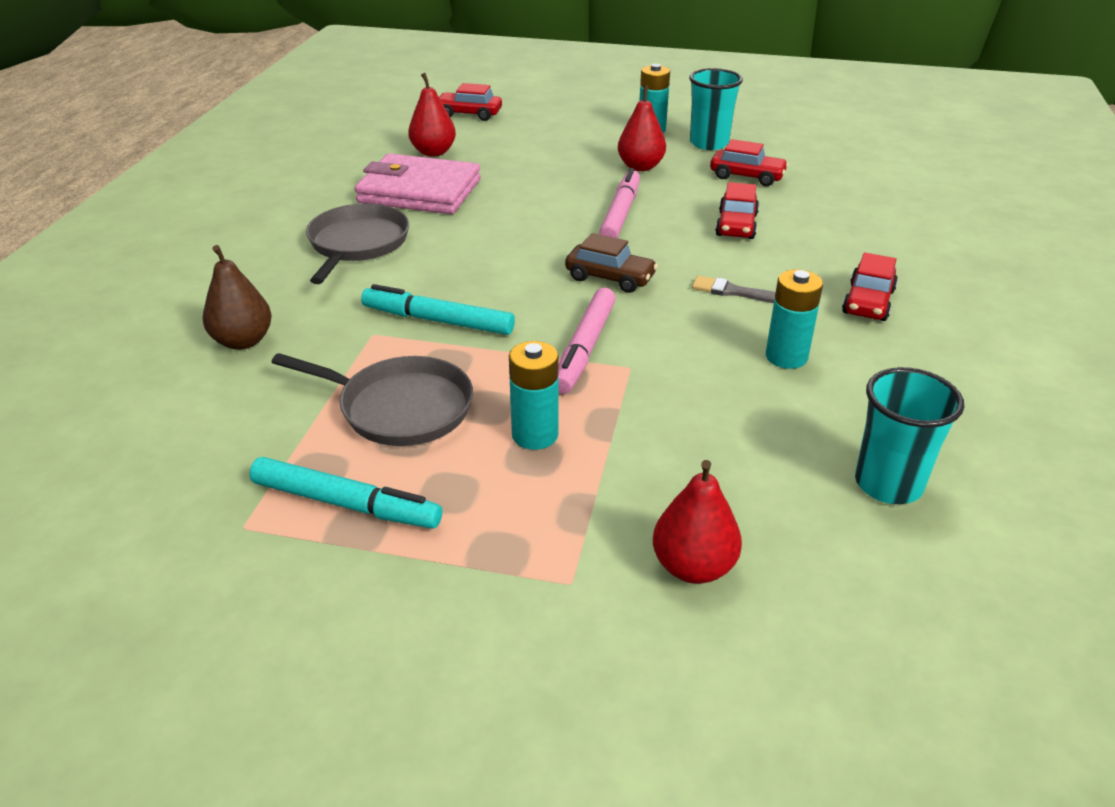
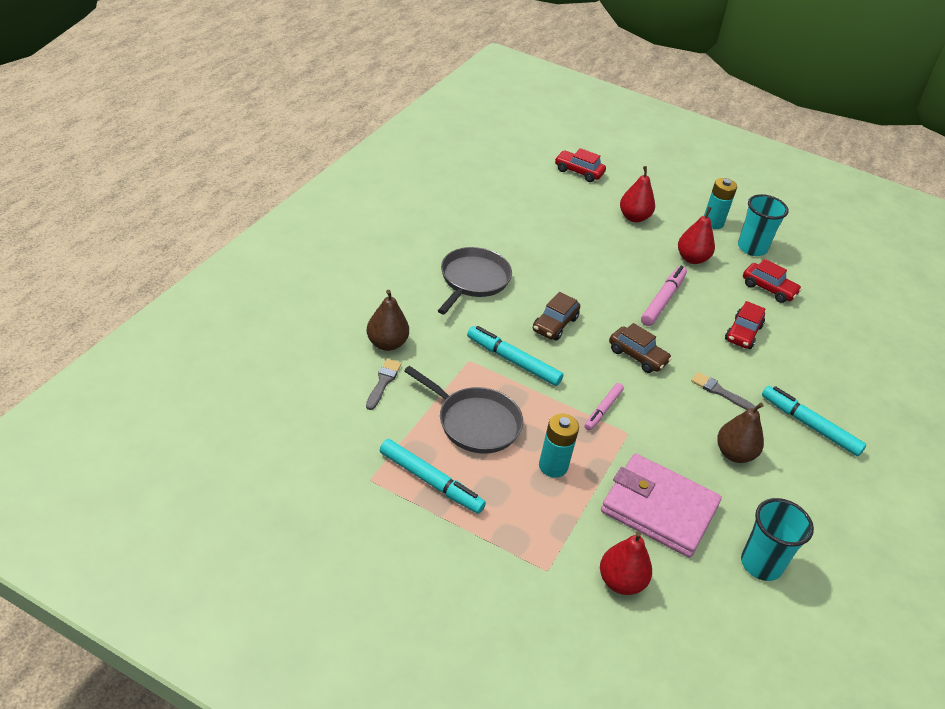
camera: 10 degrees right, 5 degrees up
(245, 390) = (383, 382): none -> grey brush
(419, 191) = (525, 242): pink wallet -> pink wallet (659, 509)
(433, 152) = (543, 205): red pear -> red pear (634, 217)
(485, 268) = (555, 324): none -> brown car
(584, 348) = (603, 410): pink marker -> pink marker, size x0.64
(786, 357) = (734, 454): turquoise battery -> brown pear
(868, 302) = (809, 425): red car -> turquoise marker

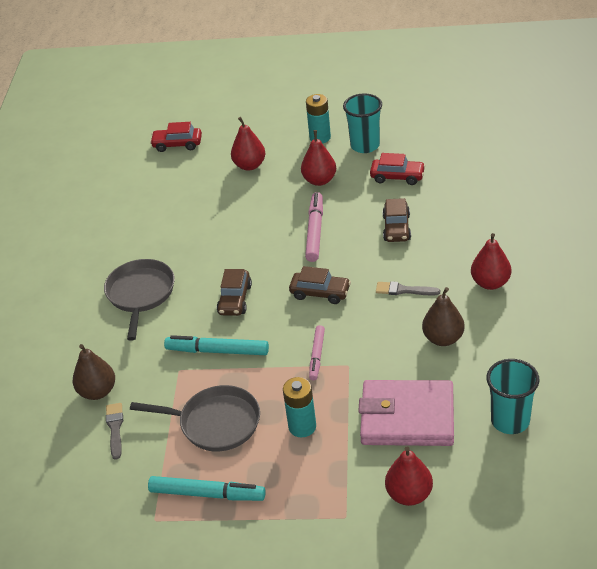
camera: 15 degrees left, 0 degrees up
(743, 333) = (396, 228): red car -> brown car
(809, 425) = (490, 283): turquoise marker -> red pear

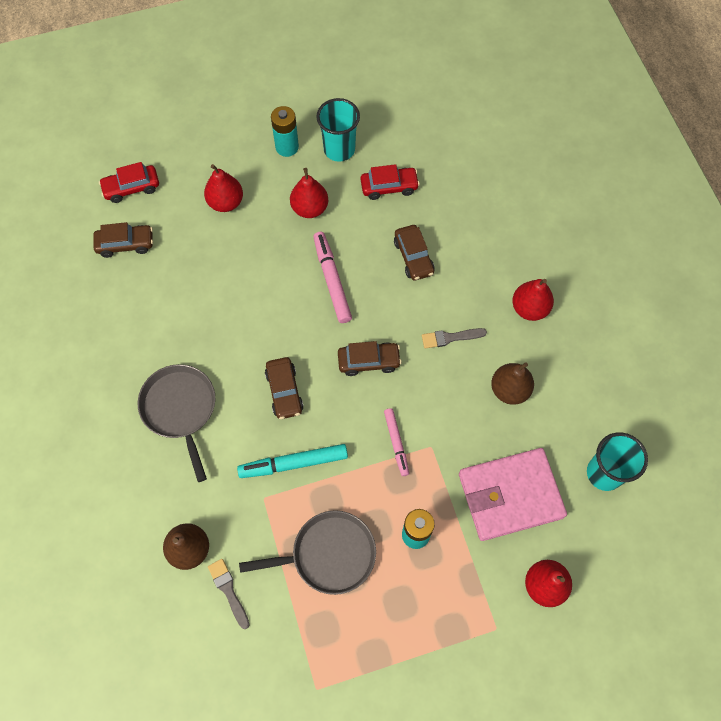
camera: 25 degrees left, 25 degrees up
(153, 179) = (125, 244): none -> brown car
(207, 494) = (355, 643): turquoise marker -> none

